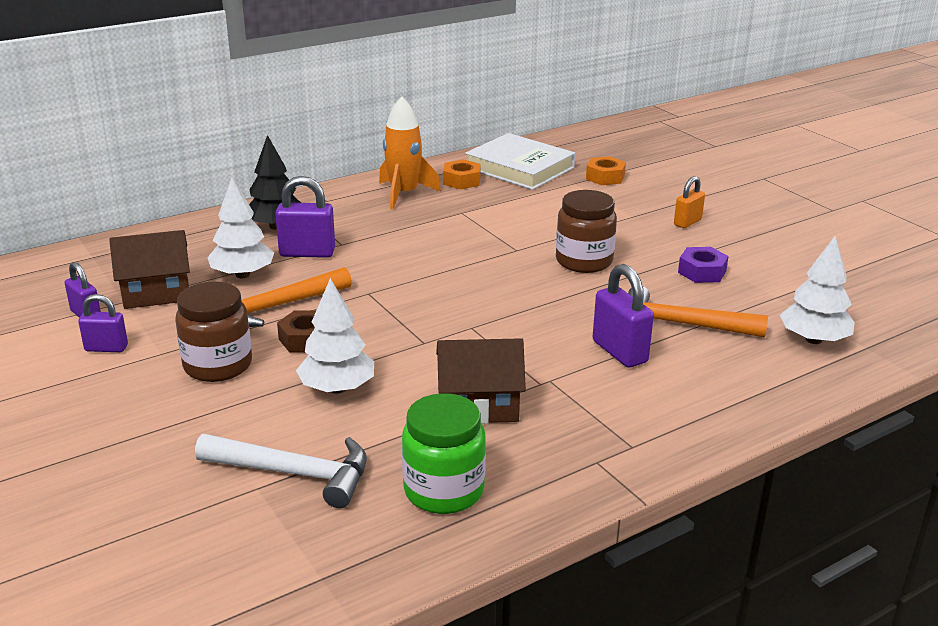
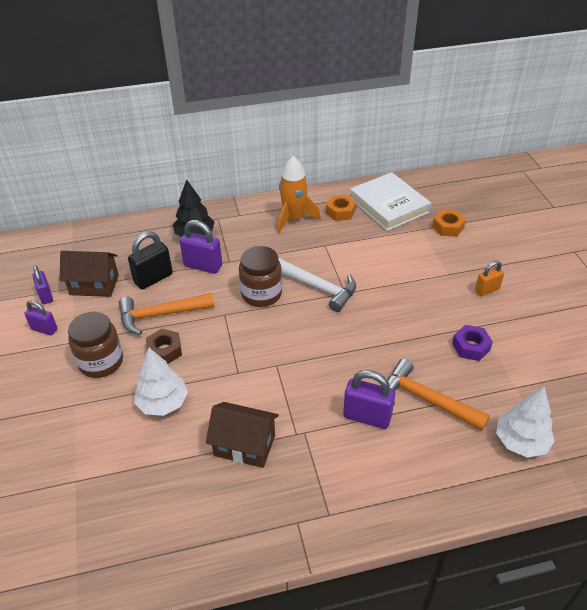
camera: 20 degrees right, 15 degrees up
(243, 275) = (153, 278): white tree -> black padlock
(294, 473) = (102, 475): white hammer -> white hammer (318, 287)
(444, 490) = (184, 519): green jar -> none
(584, 261) = (387, 315): brown jar -> brown jar (261, 294)
(619, 352) = (367, 417): purple padlock -> purple padlock turned 60 degrees counterclockwise

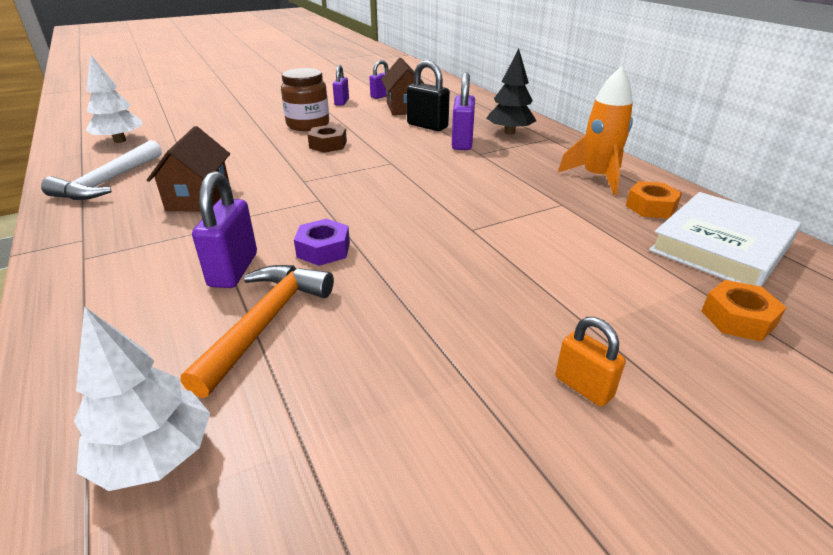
camera: 75 degrees right, 10 degrees down
(160, 315) = (377, 136): orange hammer -> none
(163, 403) = (259, 154): white tree -> white tree (120, 140)
(261, 294) = (435, 176): brown jar -> none
(318, 287) = (470, 209): white hammer -> white hammer (108, 182)
(470, 347) = (402, 369): purple nut -> purple nut (323, 250)

